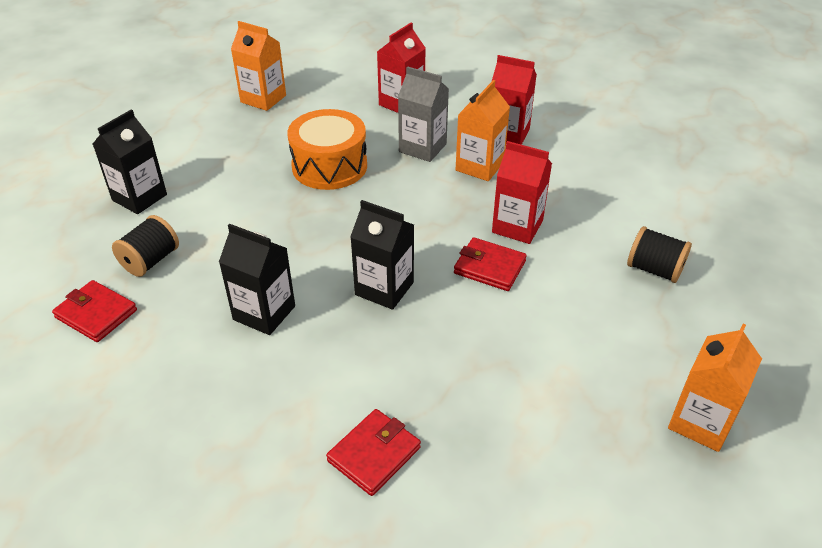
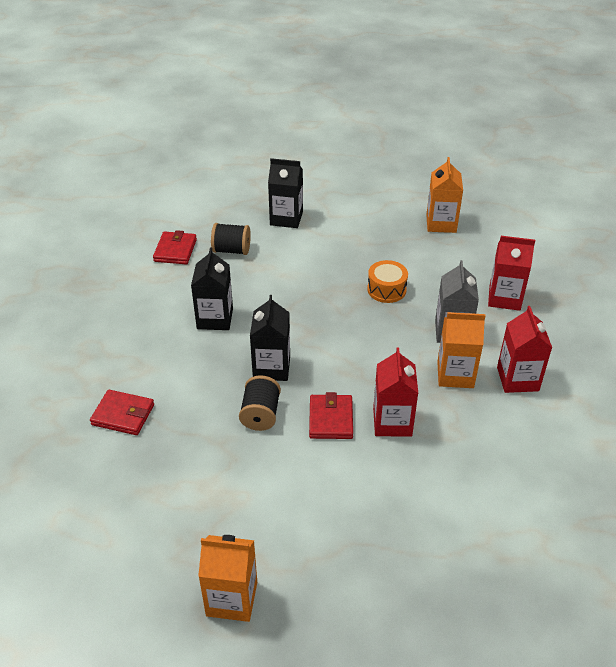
camera: 65 degrees right, 0 degrees up
(329, 166) = (386, 289): orange drum -> orange drum, size x0.61
(654, 269) = (398, 531): black spool -> black spool (260, 414)

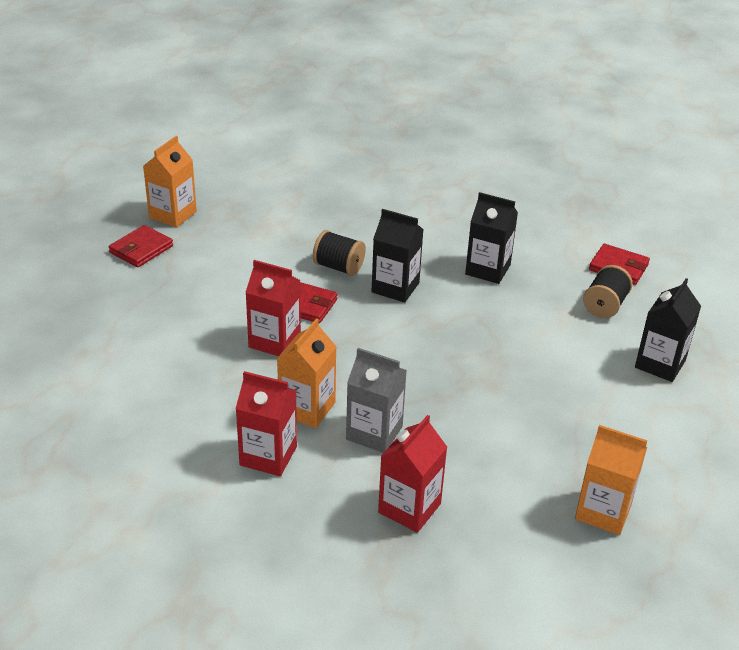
camera: 110 degrees right, 5 degrees down
(123, 415) = (386, 199): red wallet -> red wallet (141, 249)
(386, 289) = (477, 405): orange drum -> none

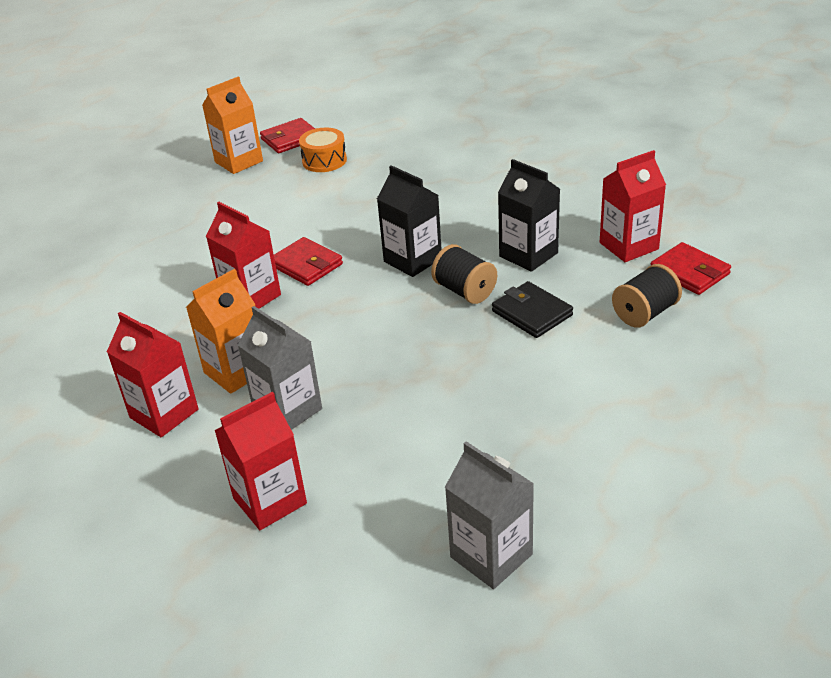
camera: 25 degrees right, 0 degrees up
(141, 249) = (187, 191): red wallet -> red wallet (290, 139)
(255, 205) = (324, 161): none -> orange drum
(338, 267) = (366, 231): black spool -> black spool (464, 291)
(520, 319) = (532, 313): none -> black wallet
(561, 251) = (628, 246): none -> red carton
(603, 511) = (491, 555): orange carton -> grey carton
(660, 364) = (674, 392): black carton -> none

